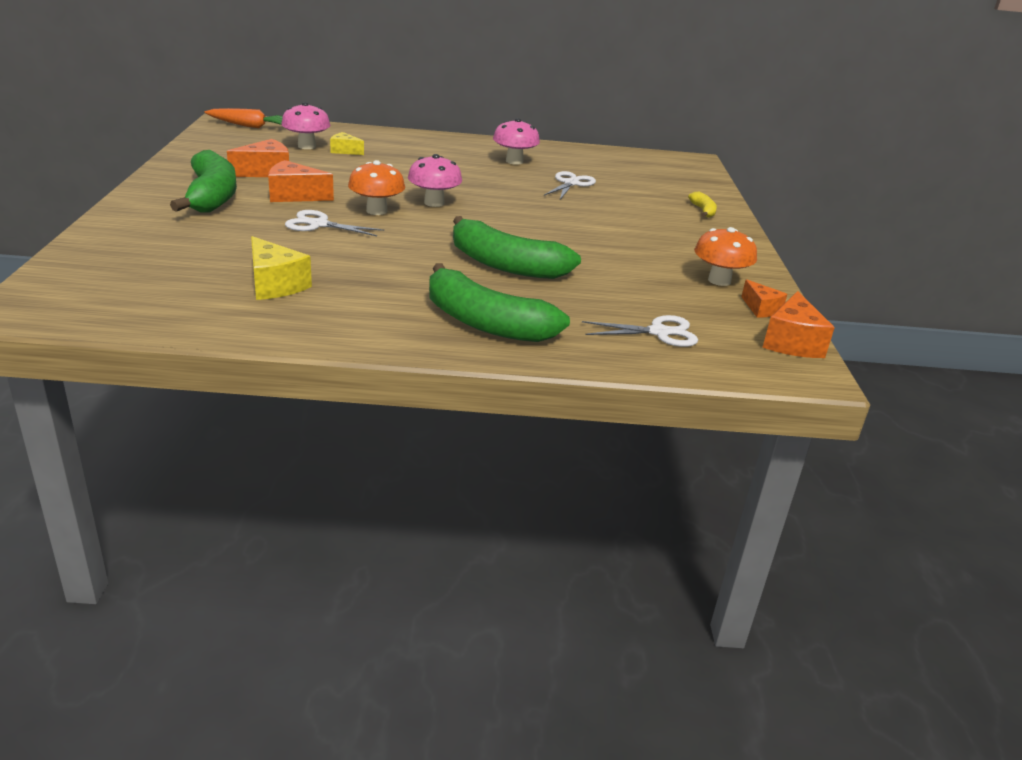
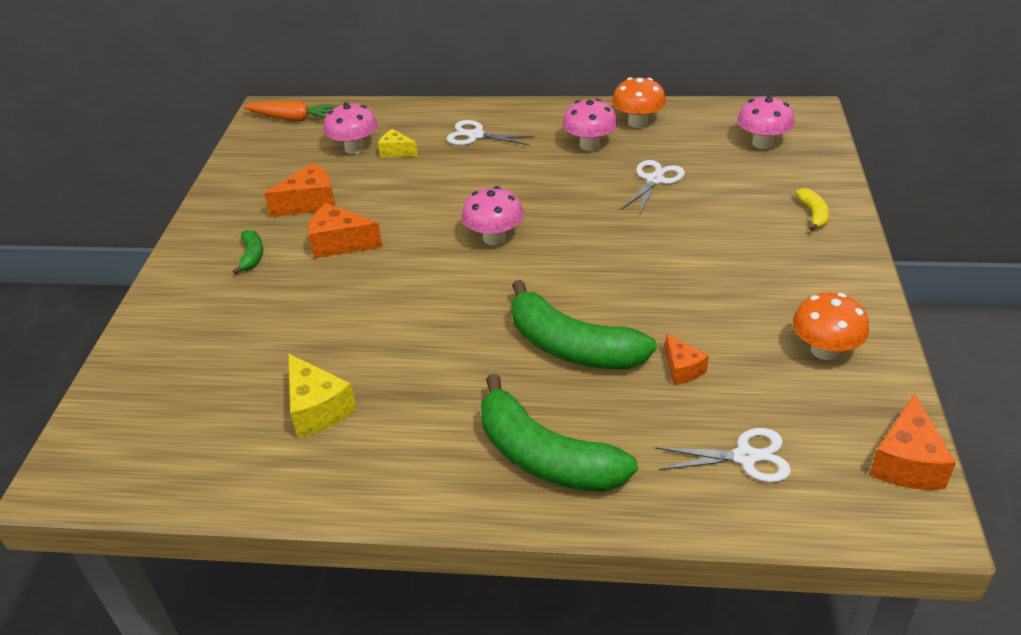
camera: 10 degrees right, 10 degrees up
(212, 196) = (252, 256): green banana -> green banana, size x0.44
(319, 224) = (366, 294): white scissors -> white scissors (476, 136)
(376, 211) = (429, 261): orange mushroom -> orange mushroom (637, 122)
(658, 172) = (762, 143): none -> pink mushroom
(761, 309) = (872, 401): orange cheese -> orange cheese (682, 369)

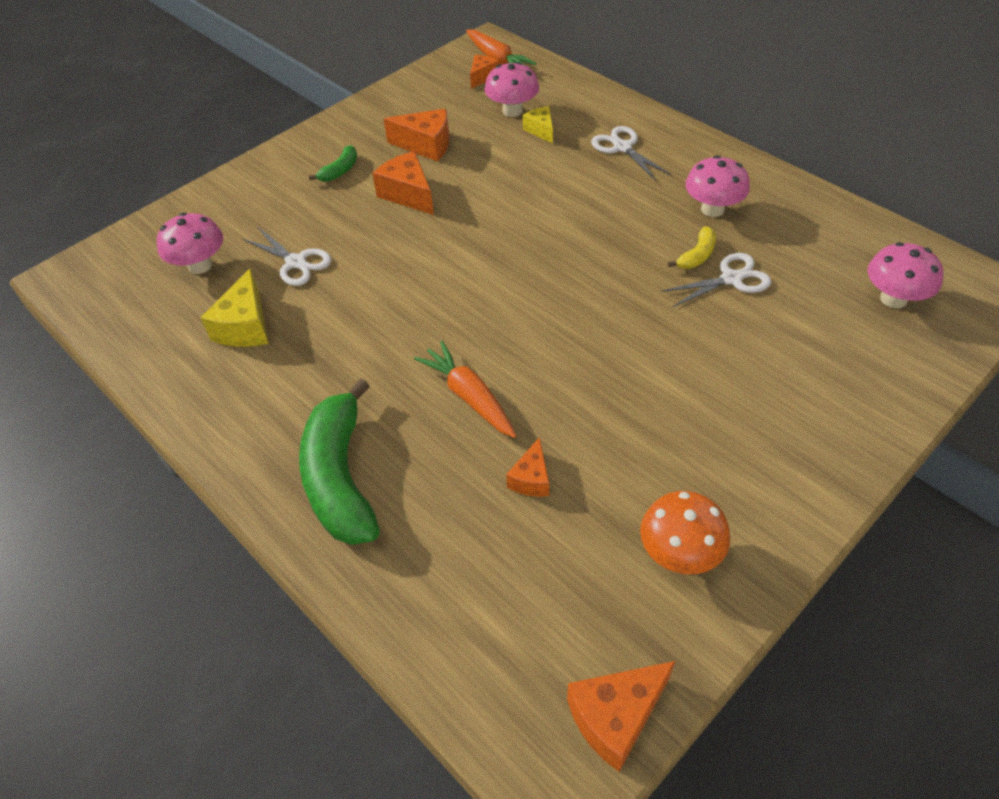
camera: 40 degrees right, 10 degrees up
(296, 136) = (482, 77): none -> orange cheese
(494, 238) = (525, 256): pink mushroom -> pink mushroom (200, 265)
(572, 347) = (469, 396): green banana -> orange carrot
(637, 122) = (788, 209): orange mushroom -> none
(745, 457) = (484, 597): white scissors -> white scissors (296, 262)
(813, 214) = (850, 408): yellow banana -> yellow banana (697, 255)

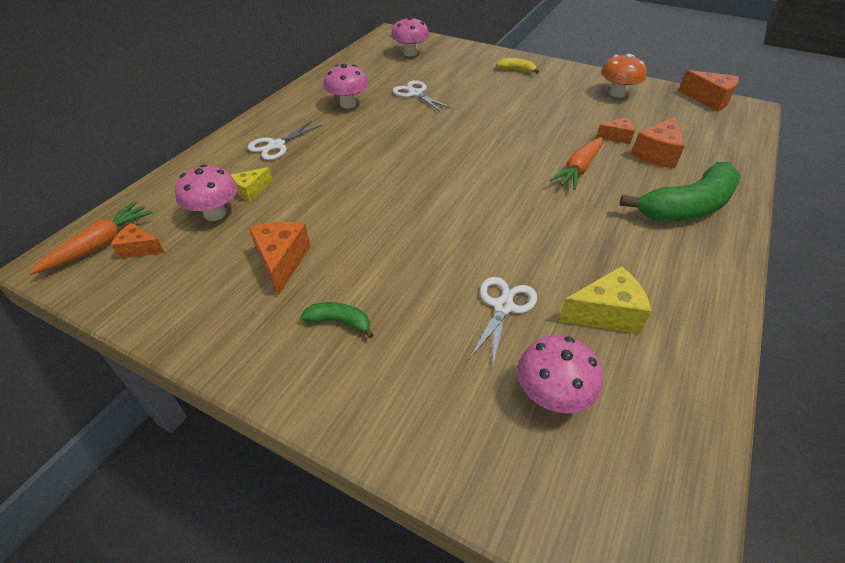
camera: 110 degrees left, 5 degrees down
(408, 194) = (369, 254): orange cheese -> orange cheese (657, 154)
(697, 255) = (399, 105): yellow banana -> yellow banana (517, 70)

